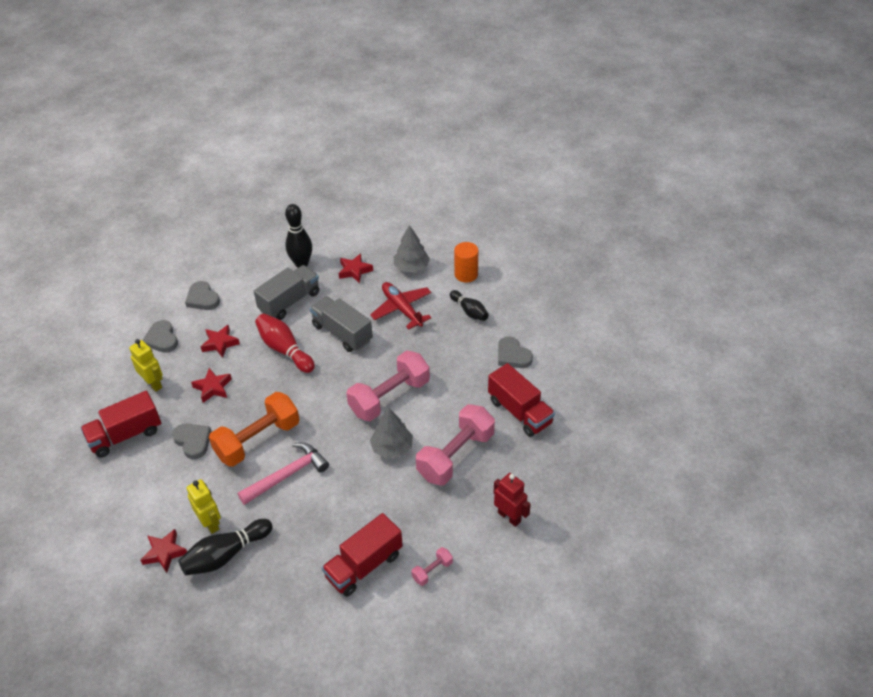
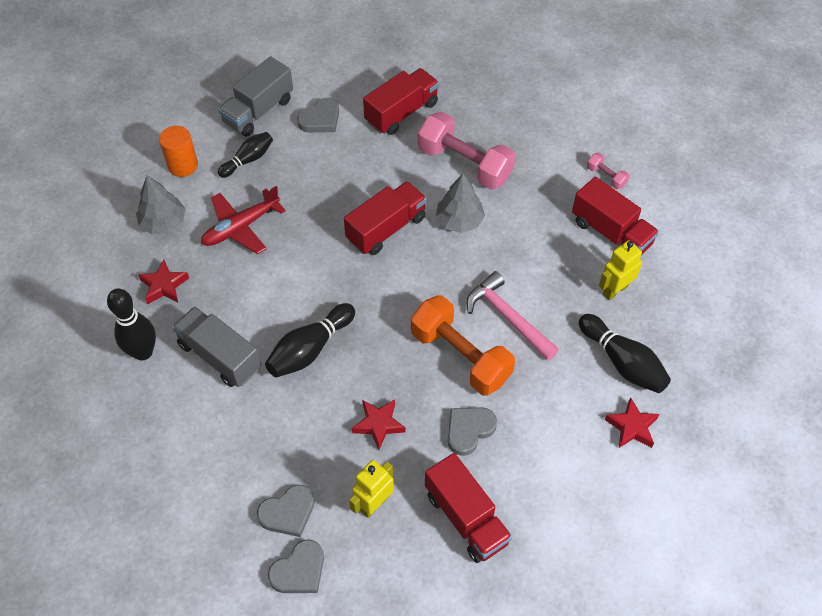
camera: 95 degrees left, 10 degrees up
(202, 298) = (206, 473): grey heart -> grey heart (299, 570)
(210, 523) = (584, 386): yellow robot -> yellow robot (614, 290)
(220, 343) = (298, 431): red star -> none
(285, 349) = (310, 349): red bowling pin -> black bowling pin
(342, 333) = (281, 287): grey truck -> grey truck (258, 111)
(389, 397) = (386, 229): pink dumbbell -> red truck
(509, 517) = (534, 120): red robot -> none

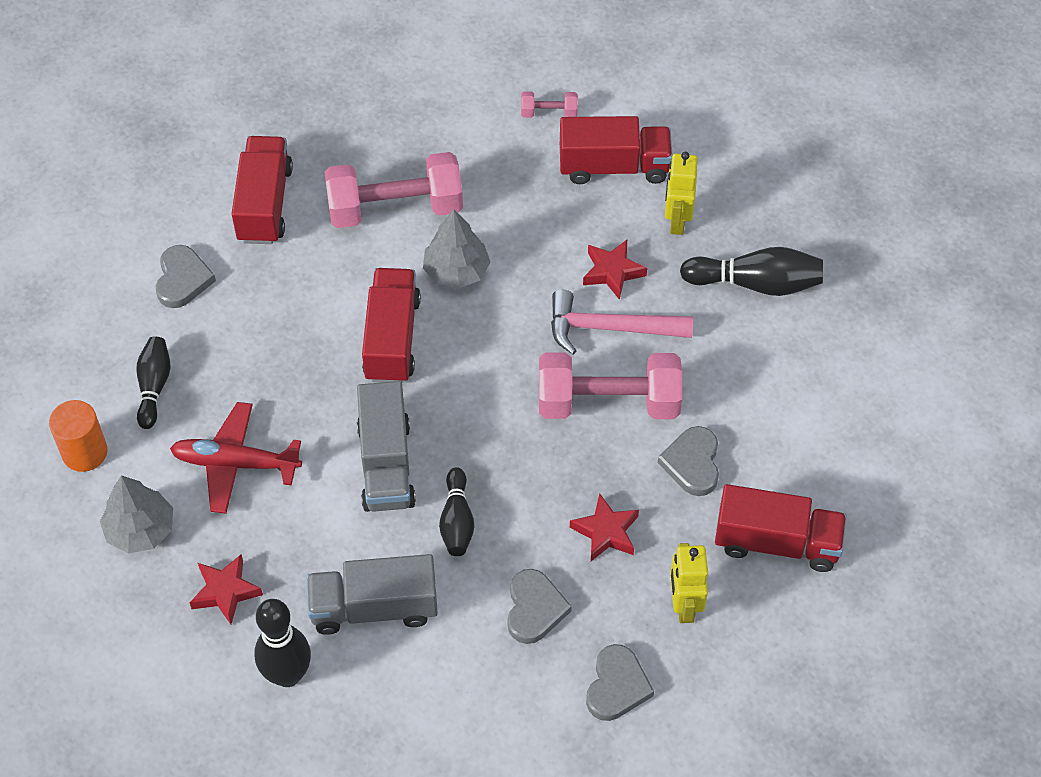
camera: 45 degrees left, 0 degrees up
(241, 227) = (235, 463): red plane -> red plane turned 90 degrees clockwise
(258, 111) = (99, 325): grey truck -> grey truck (386, 464)
(299, 570) = (687, 725): grey heart -> grey heart (534, 609)
(310, 349) = (457, 521): black bowling pin -> black bowling pin, size x0.66
(460, 356) = (608, 402): orange dumbbell -> pink dumbbell
(632, 427) = (826, 336): red star -> red star (612, 272)

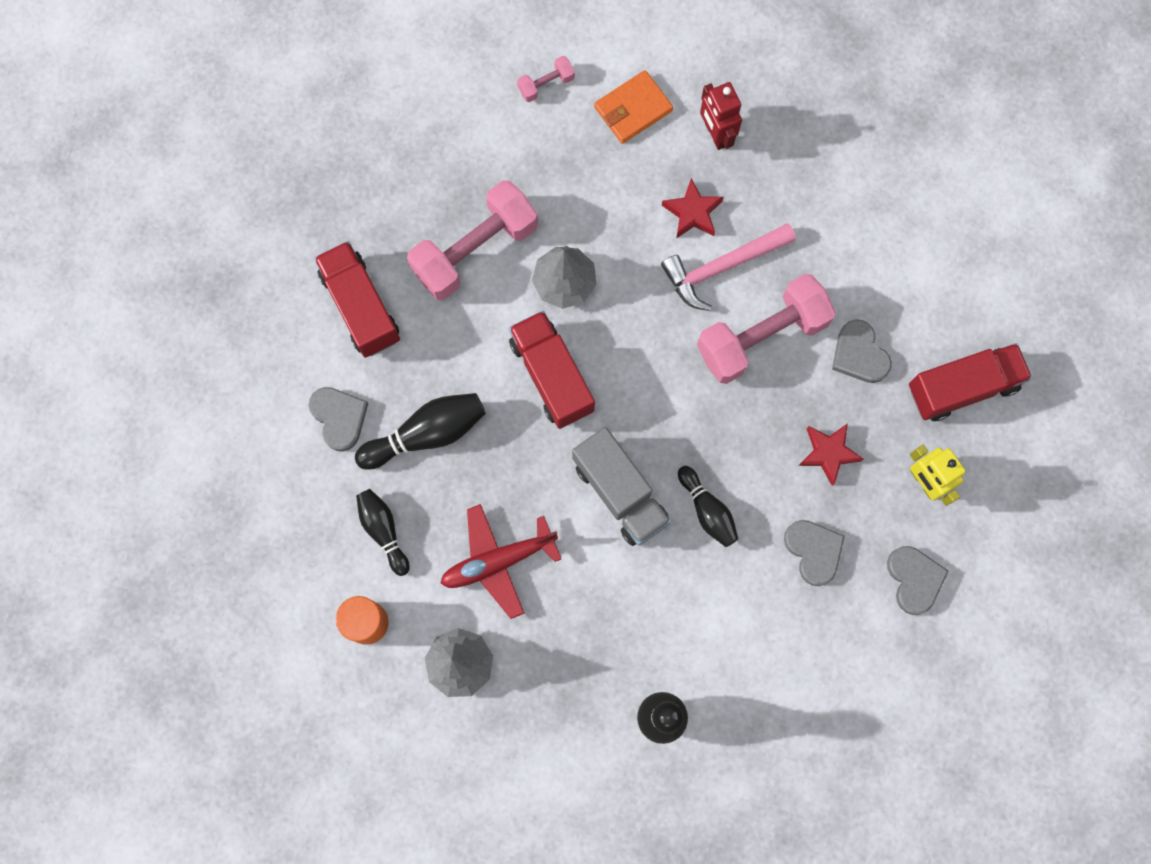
camera: 30 degrees left, 20 degrees up
(225, 591) = (565, 677): red star -> none
(374, 607) = (690, 622): grey truck -> none
(614, 167) = (633, 109): red truck -> orange wallet
(677, 220) = (716, 134): yellow robot -> red robot
(756, 283) = (814, 160): black bowling pin -> black bowling pin (426, 434)

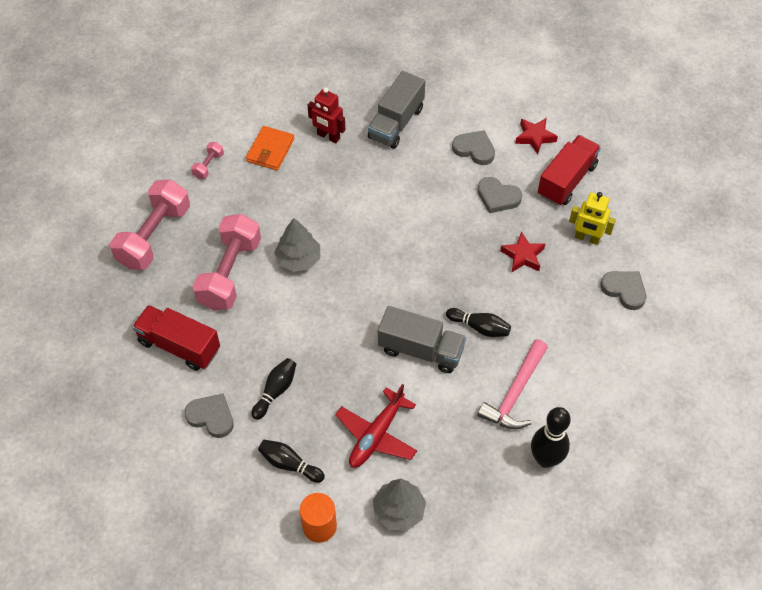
camera: 35 degrees left, 20 degrees down
(426, 434) = (275, 391): black bowling pin -> black bowling pin, size x0.66
(552, 376) = (329, 312): red truck -> none
(692, 212) = (346, 181): red star -> red star (535, 137)
(722, 267) = (385, 198): pink hammer -> pink hammer (515, 393)
(761, 337) = (436, 220): pink dumbbell -> pink dumbbell (154, 236)
(812, 168) = (396, 123): none -> grey truck
(813, 551) = (557, 311): grey heart -> grey heart (474, 149)

